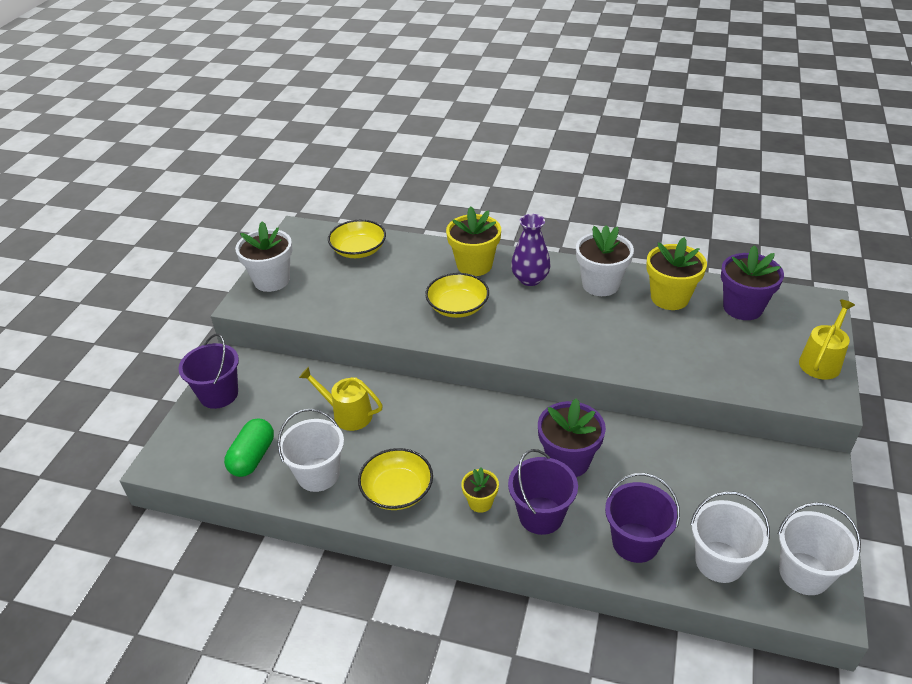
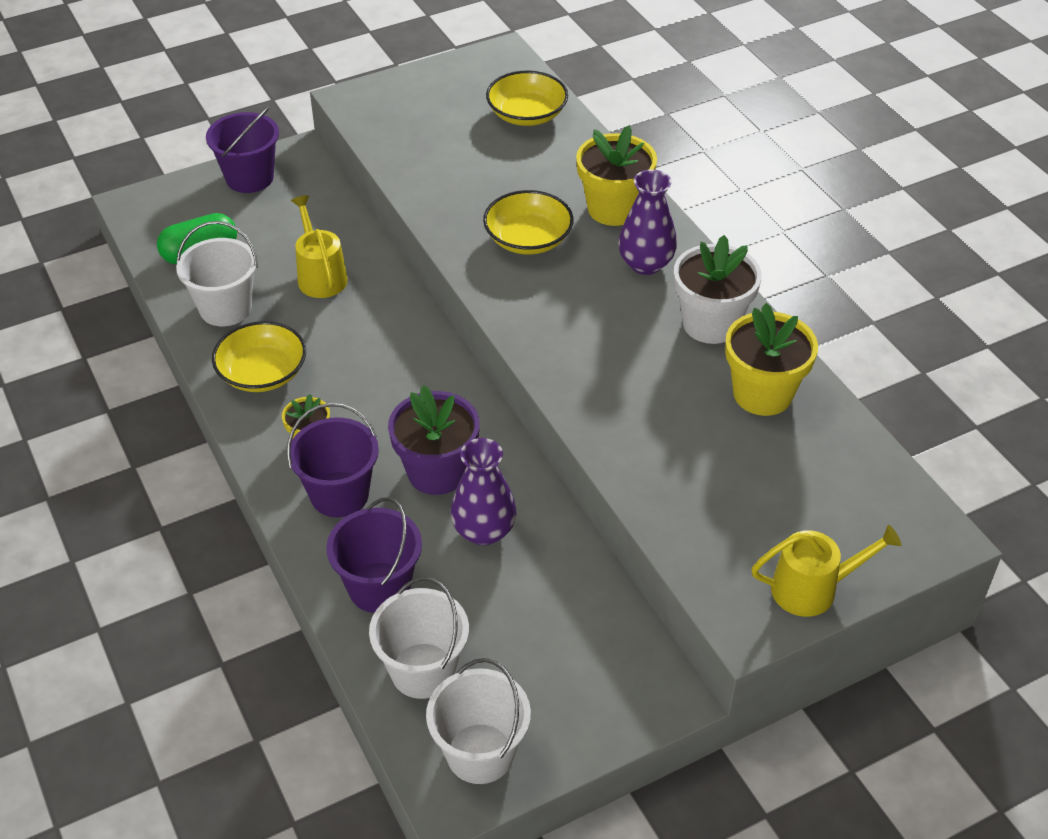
camera: 45 degrees right, 5 degrees up
(272, 280) = (405, 92): white flower pot -> none
(634, 468) = (484, 531): none -> purple vase
(742, 307) = (828, 467): purple flower pot -> none

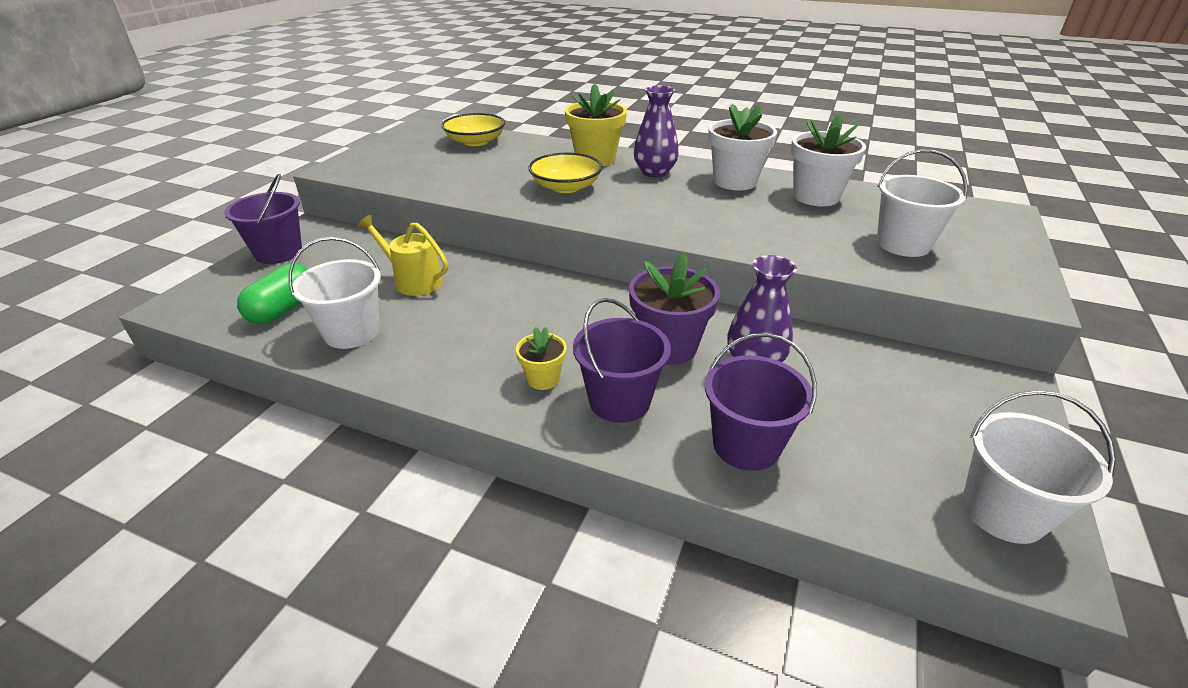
camera: 40 degrees left, 10 degrees down
(262, 373) = (441, 357): yellow bowl -> none
(422, 671) = (869, 482): white bucket -> white bucket (903, 244)
(762, 394) = (816, 196): yellow flower pot -> white flower pot
(812, 589) = (1012, 262): yellow watering can -> none

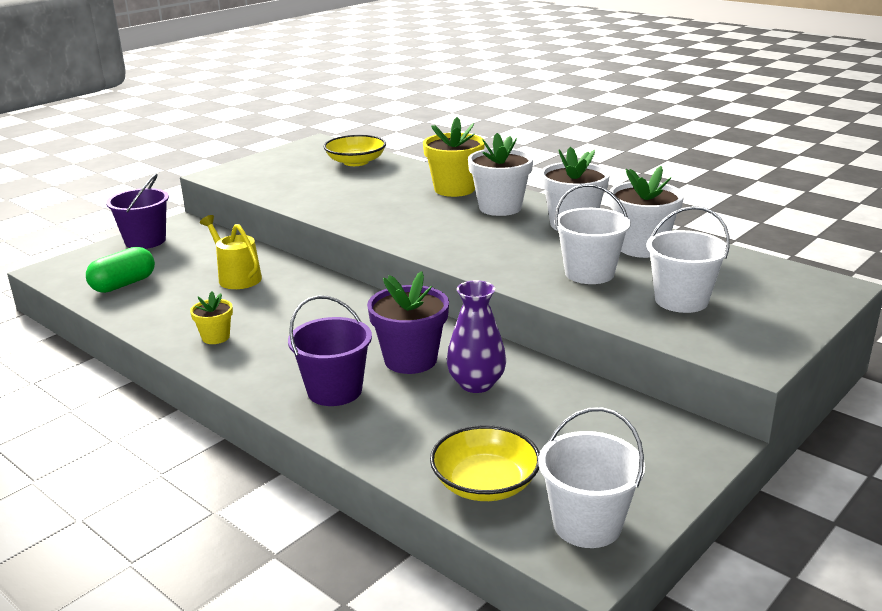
camera: 20 degrees right, 10 degrees down
(352, 332) = (163, 308): white bucket -> white bucket (589, 273)
(543, 379) = (286, 365): yellow flower pot -> yellow flower pot (215, 337)
(566, 187) = (403, 211): yellow bowl -> yellow bowl (485, 483)
(654, 172) = (500, 207): purple vase -> white flower pot
(746, 445) = (411, 439): purple bucket -> none

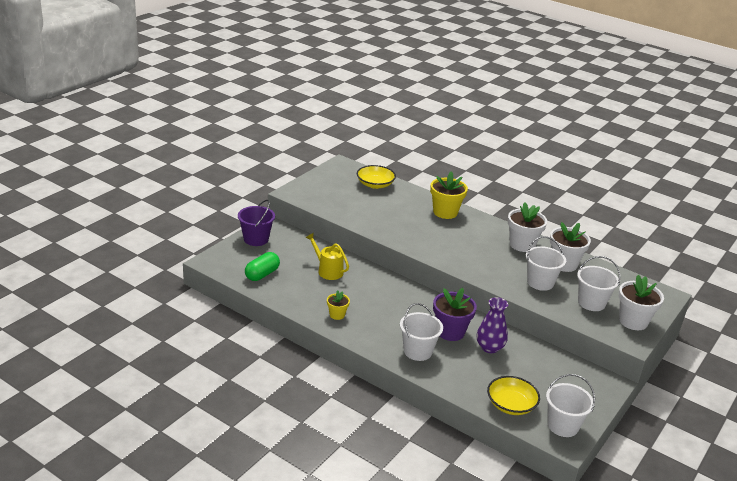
camera: 10 degrees left, 5 degrees up
(334, 391) = (418, 351): purple bucket -> white bucket
(500, 207) = (477, 229): white flower pot -> white flower pot (633, 321)

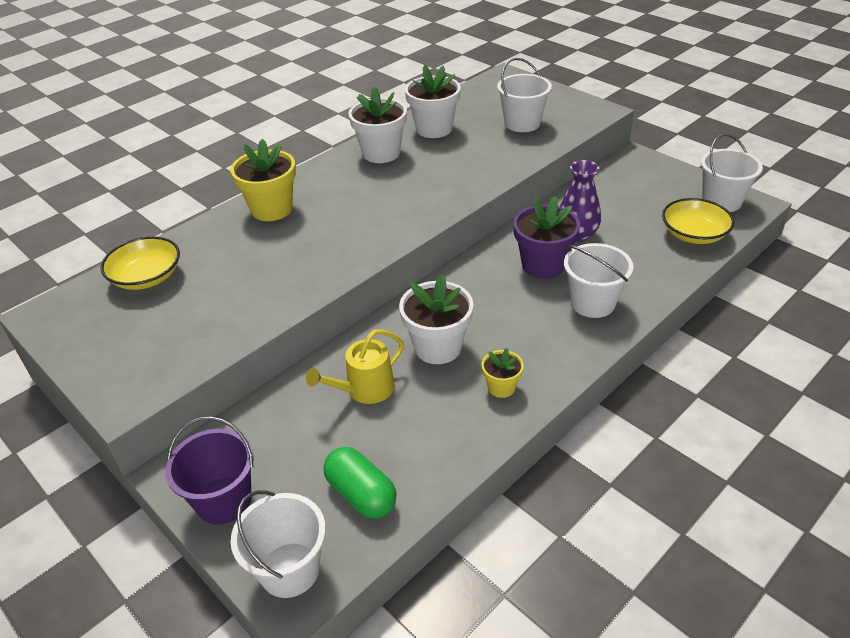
camera: 75 degrees left, 10 degrees up
(540, 282) = (476, 152): white bucket -> white bucket (290, 570)
(633, 321) = (559, 103): white flower pot -> white flower pot (438, 347)

